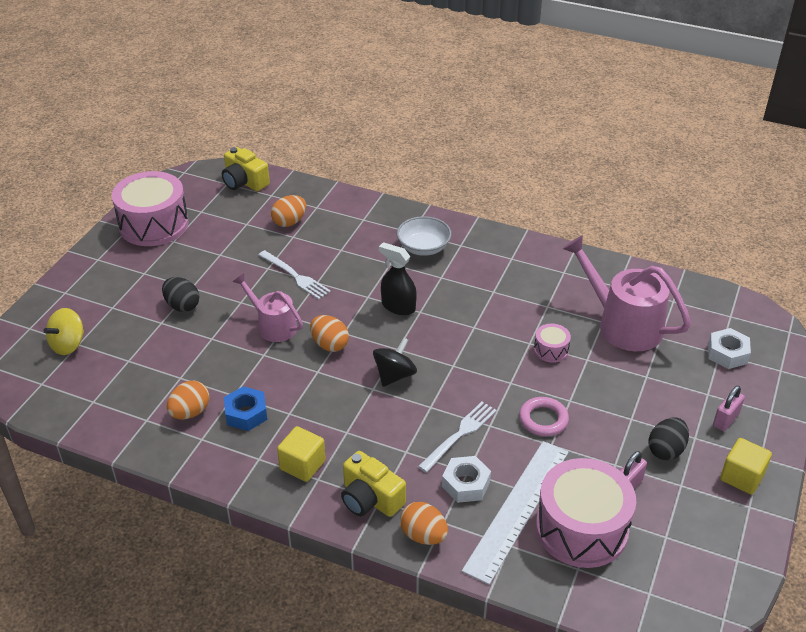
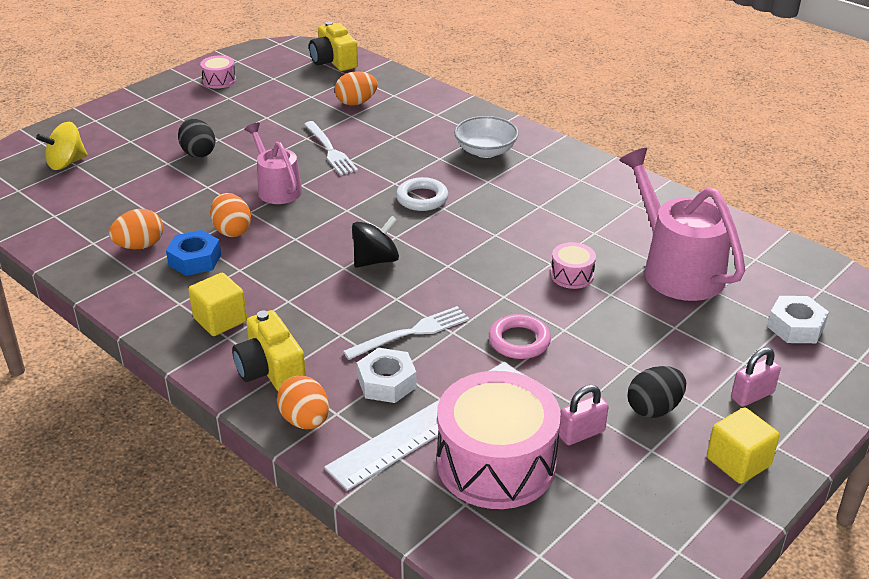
camera: 20 degrees right, 5 degrees down
(154, 224) = (219, 80): pink drum -> pink drum, size x0.44
(329, 345) = (324, 217): orange egg -> orange egg (232, 230)
(398, 306) = (422, 198): black spray bottle -> white ring

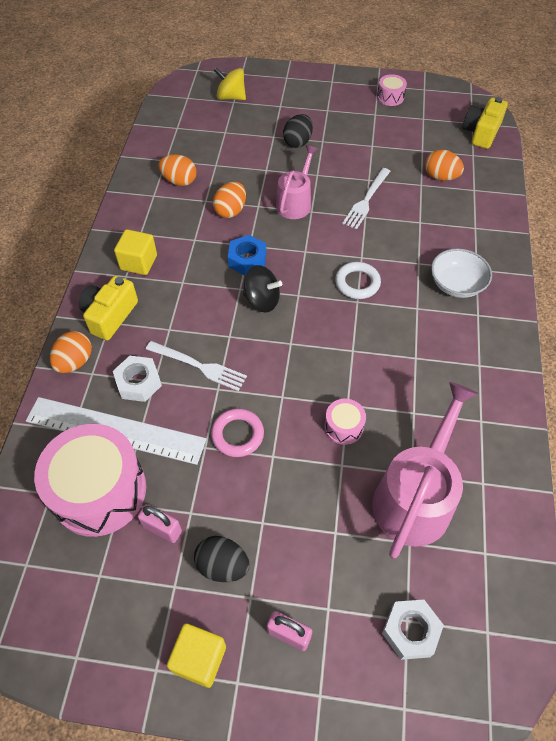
camera: 55 degrees right, 20 degrees up
(195, 260) = (186, 213): blue nut -> blue nut (247, 260)

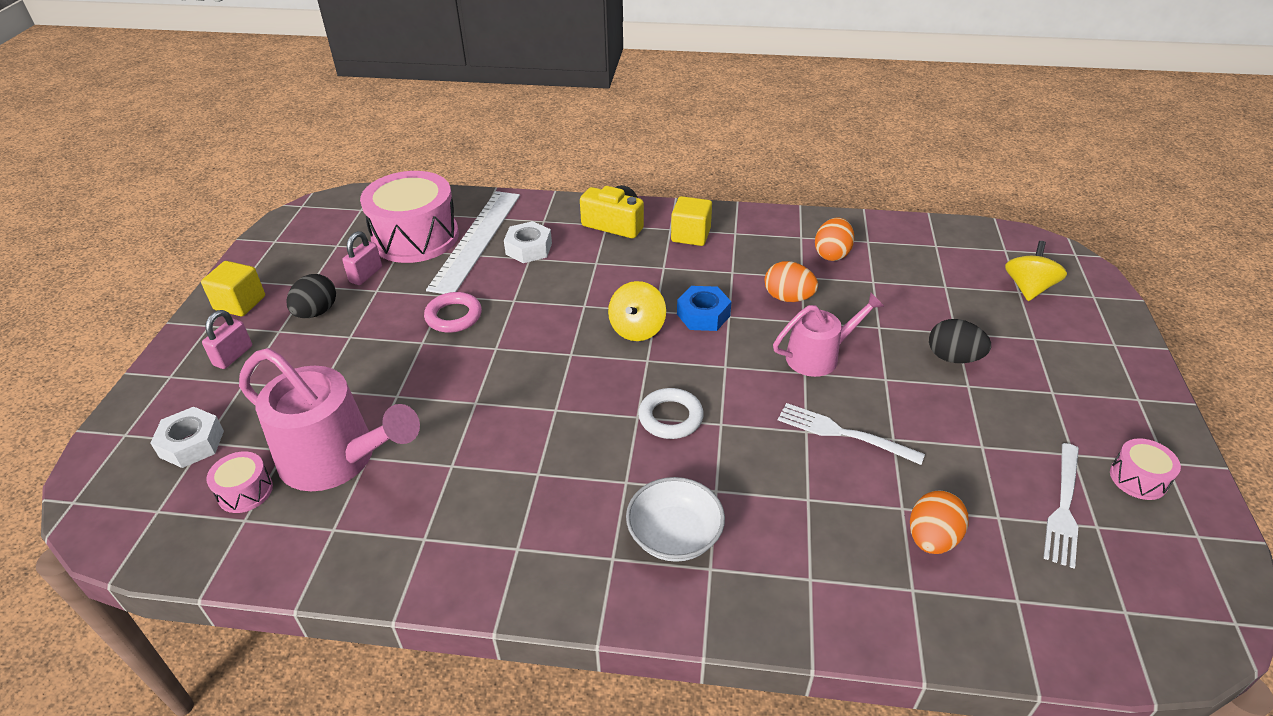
camera: 90 degrees right, 15 degrees down
(75, 362) = (558, 210): orange egg -> none
(200, 366) = (544, 286): white fork -> white fork (1063, 508)
(262, 300) = (637, 329): black spinning top -> yellow spinning top
(295, 202) = (818, 356): pink watering can -> pink watering can turned 45 degrees counterclockwise
(343, 427) = (445, 398): pink drum -> pink drum (245, 491)
(481, 133) = (1098, 625): yellow camera -> none

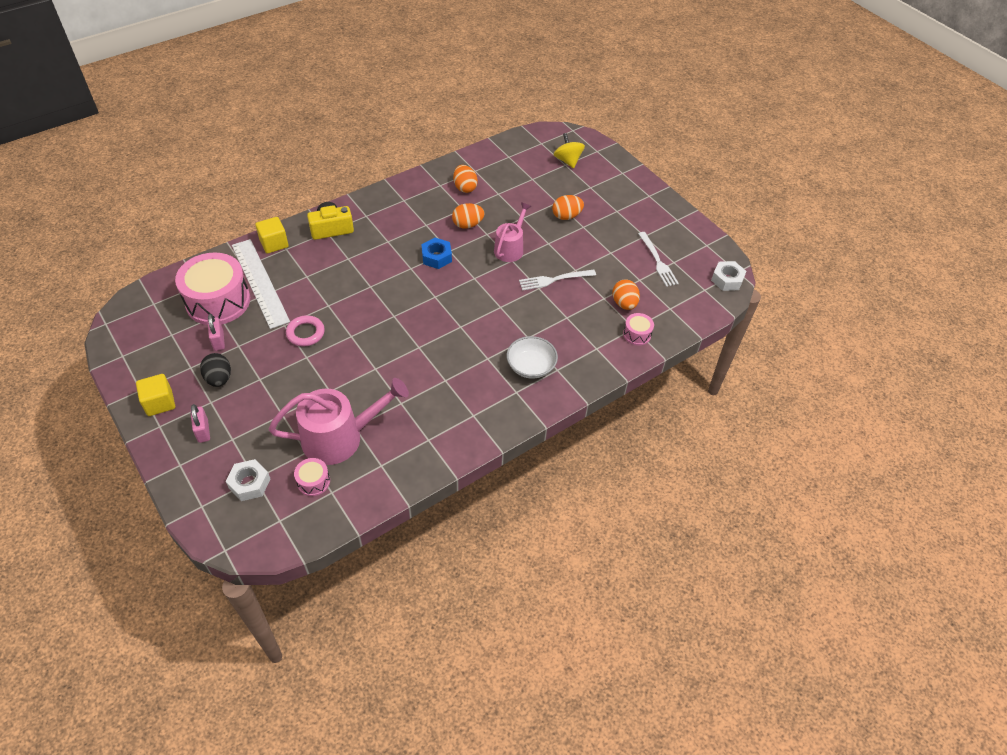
camera: 45 degrees left, 10 degrees up
(529, 248) = (299, 270): white nut -> white nut (727, 279)
(637, 329) = (412, 283): yellow spinning top -> none
(670, 417) = (475, 317): white ring -> none
(690, 235) = (381, 214): yellow cube -> yellow cube (274, 243)
(953, 358) = (566, 216): black egg -> orange egg
(1138, 478) = (673, 233): pink drum -> pink drum (637, 334)

